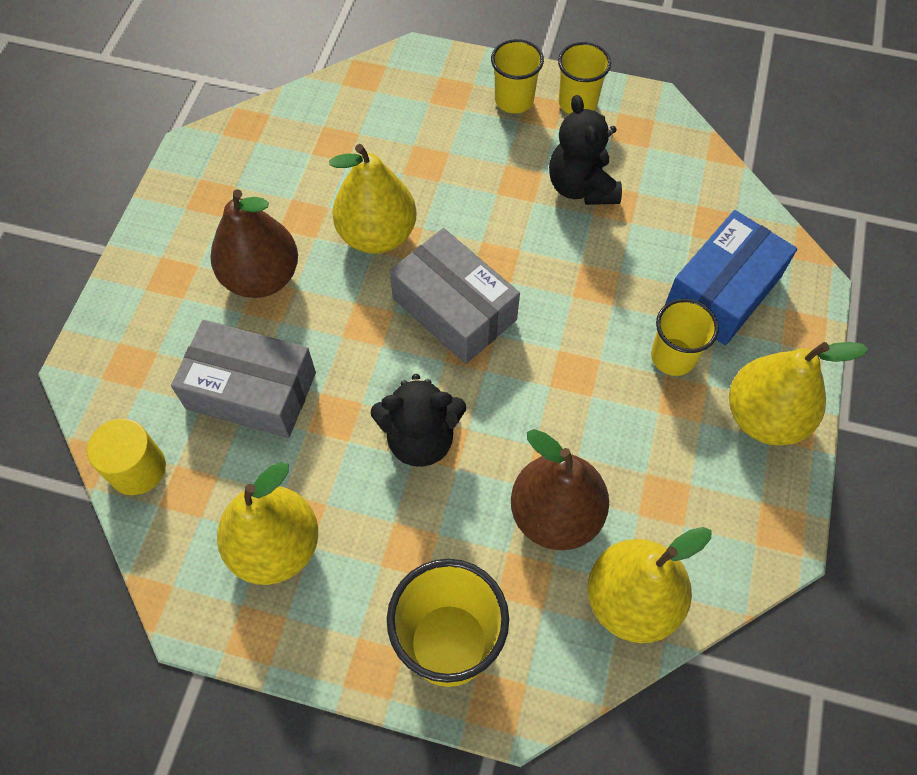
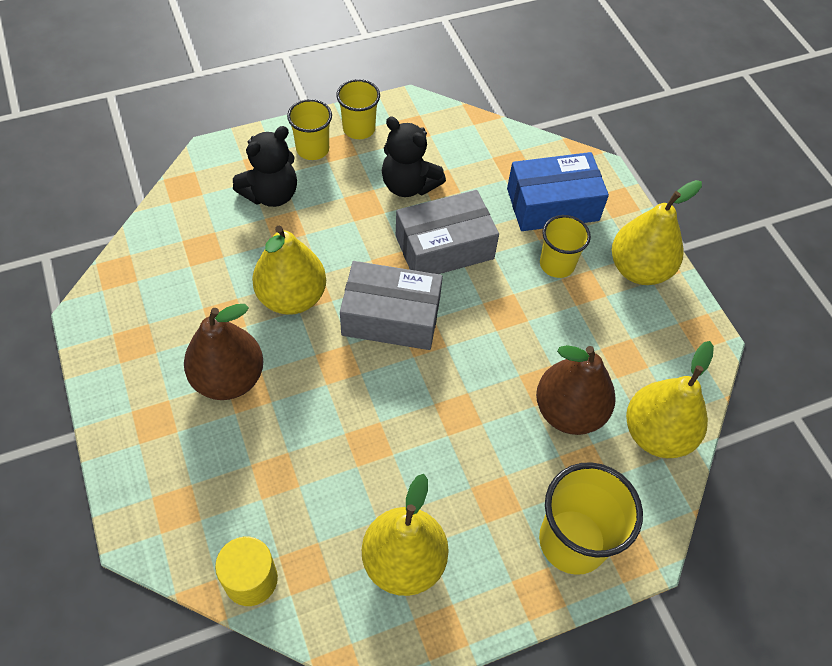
camera: 40 degrees left, 5 degrees down
(251, 391) = (291, 465): grey box -> grey box (444, 247)
(420, 438) = (442, 419): black teddy bear -> black teddy bear (271, 194)
(723, 291) = (552, 204): blue box -> blue box turned 75 degrees clockwise

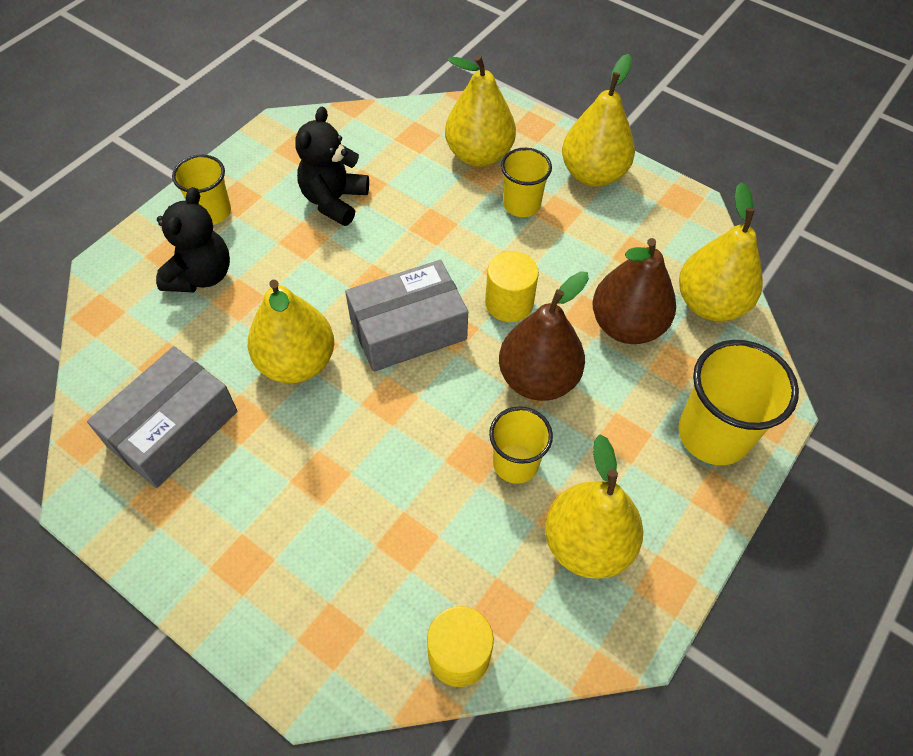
camera: 30 degrees left, 0 degrees up
(228, 378) = (290, 476): brown pear -> brown pear (538, 379)
(359, 129) = (245, 171): yellow cup -> yellow cup (515, 463)
(408, 185) = (334, 201): black teddy bear -> black teddy bear turned 105 degrees clockwise
(444, 247) = (410, 240): grey box -> grey box (173, 428)
(485, 339) = (509, 303): none -> yellow cylinder
(552, 204) = (479, 155): blue box -> yellow pear

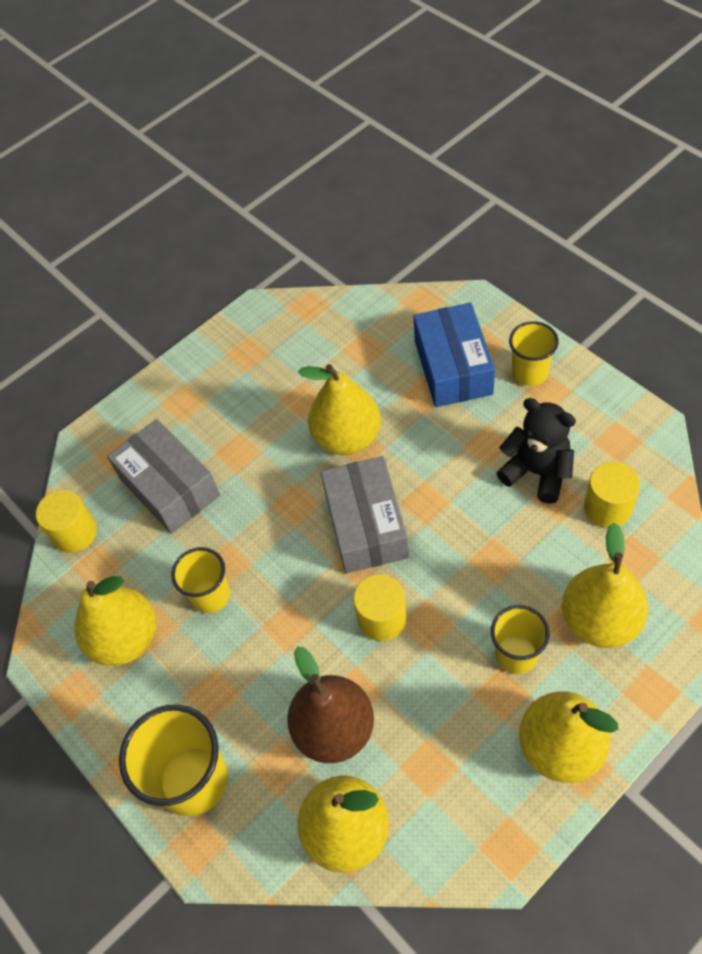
camera: 110 degrees right, 0 degrees up
(173, 428) = (302, 356): grey box -> grey box (169, 487)
(201, 275) = (453, 367): black teddy bear -> blue box
(369, 152) = (607, 507): none -> yellow cylinder
(538, 379) = (289, 629): brown pear -> none

